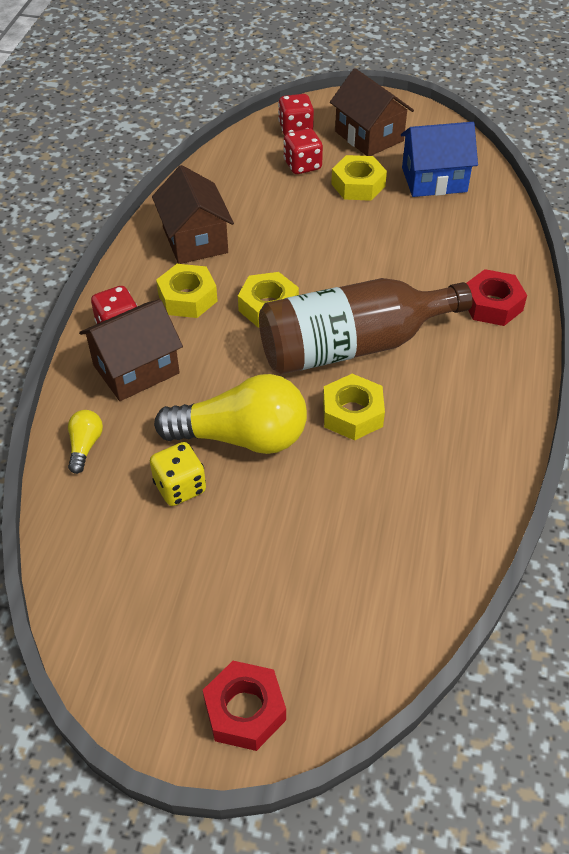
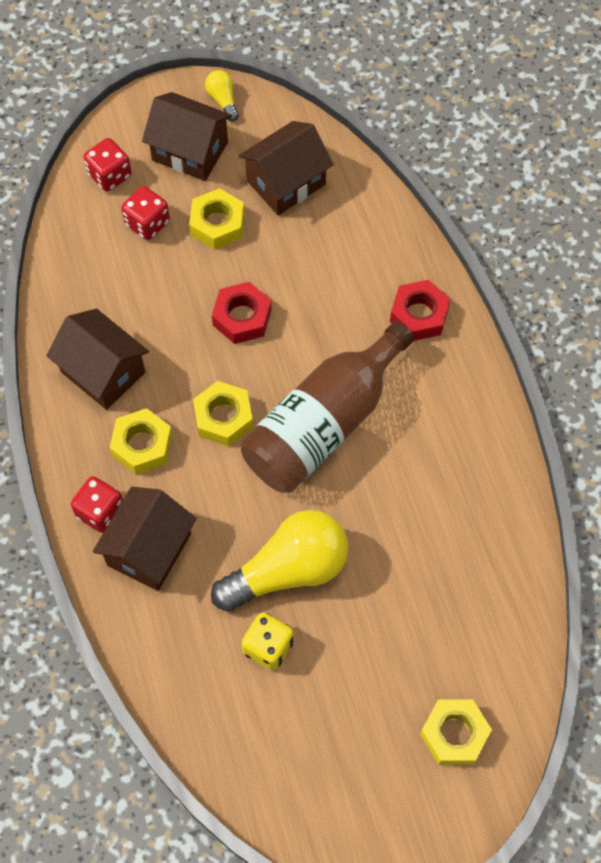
camera: 30 degrees left, 15 degrees up
(85, 446) = (160, 651): yellow light bulb -> yellow light bulb (223, 100)
(245, 710) = (441, 807): red nut -> red nut (242, 317)
(352, 414) = (366, 497): yellow nut -> yellow nut (454, 734)
(434, 180) = (286, 182): blue house -> brown house

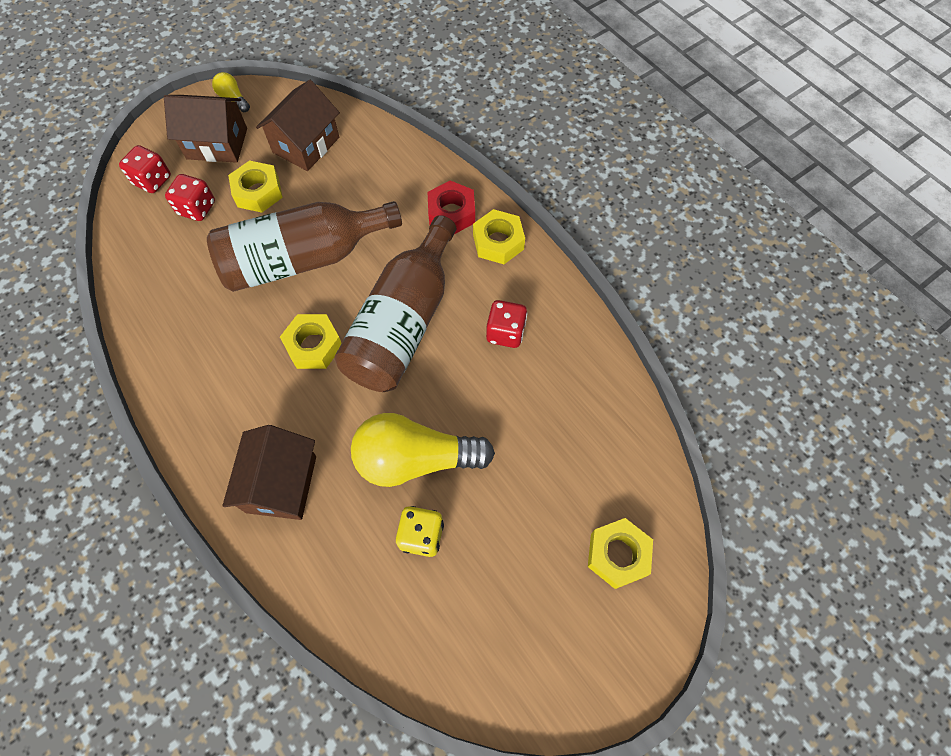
camera: 20 degrees left, 0 degrees up
(100, 512) = (225, 465): red dice -> red dice (505, 332)
(103, 372) = (192, 341): brown house -> none
(142, 445) = (247, 393): yellow nut -> yellow nut (498, 242)
(242, 317) = (303, 259): red nut -> brown bottle
(288, 570) = (415, 459): yellow light bulb -> yellow light bulb turned 135 degrees counterclockwise

